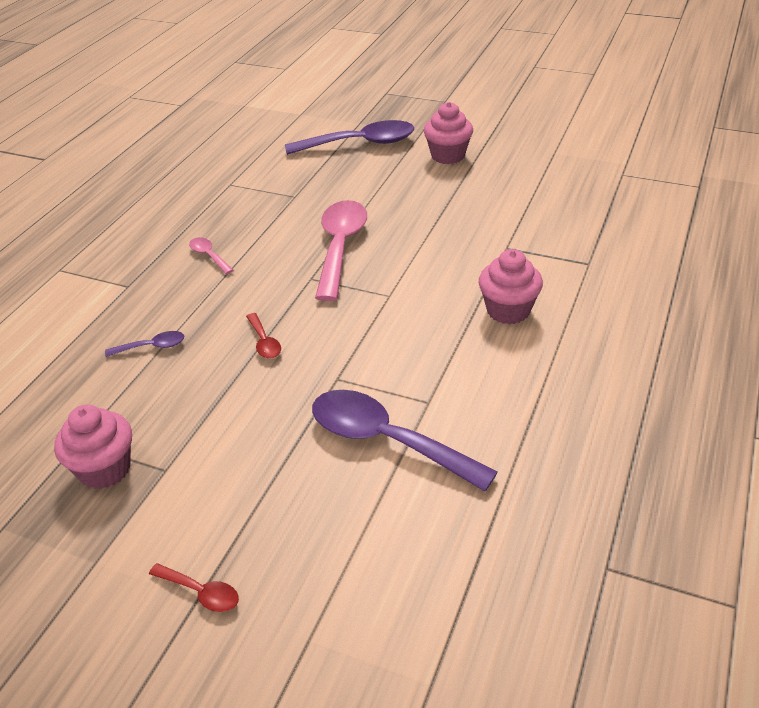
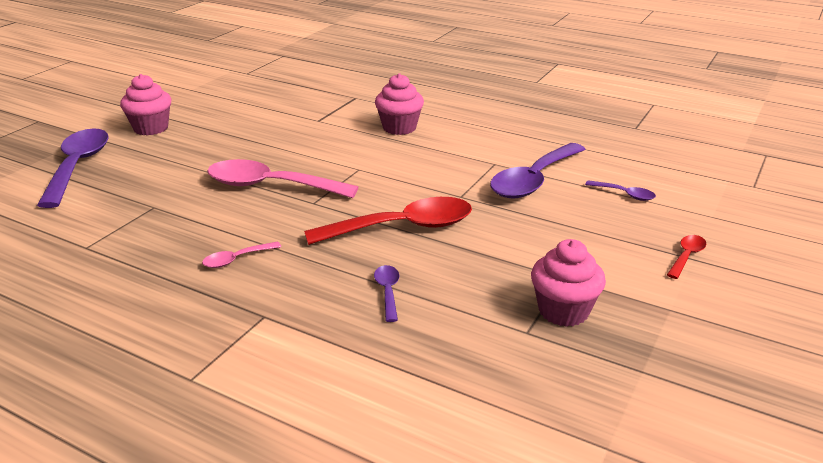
camera: 85 degrees left, 10 degrees down
(264, 342) = (402, 227): red spoon -> red spoon, size x2.24
(361, 537) = (624, 194): none -> purple spoon

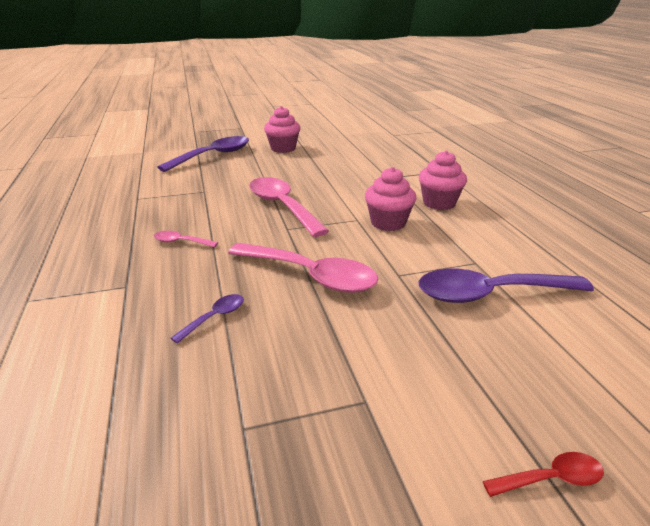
camera: 45 degrees right, 0 degrees up
(402, 227) = (311, 276): red spoon -> pink spoon
(563, 311) = (307, 434): pink cupcake -> pink cupcake (388, 223)
(624, 194) = (576, 358): purple spoon -> none

